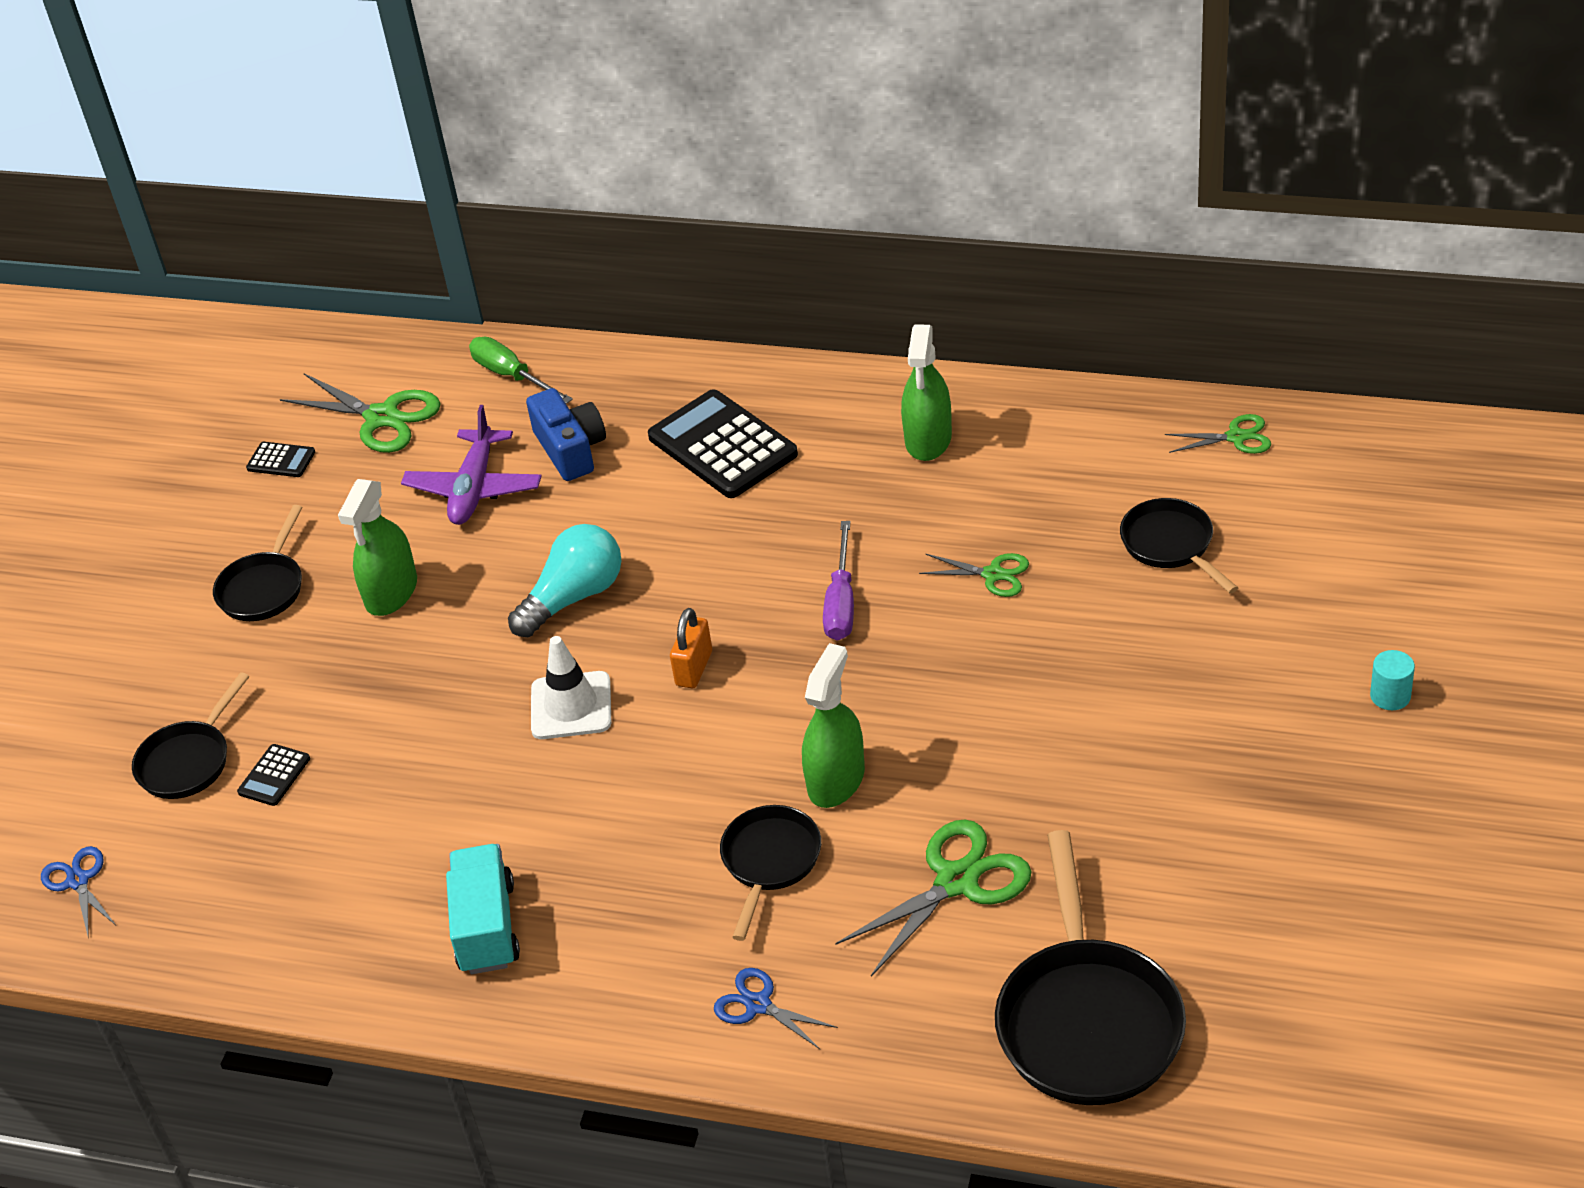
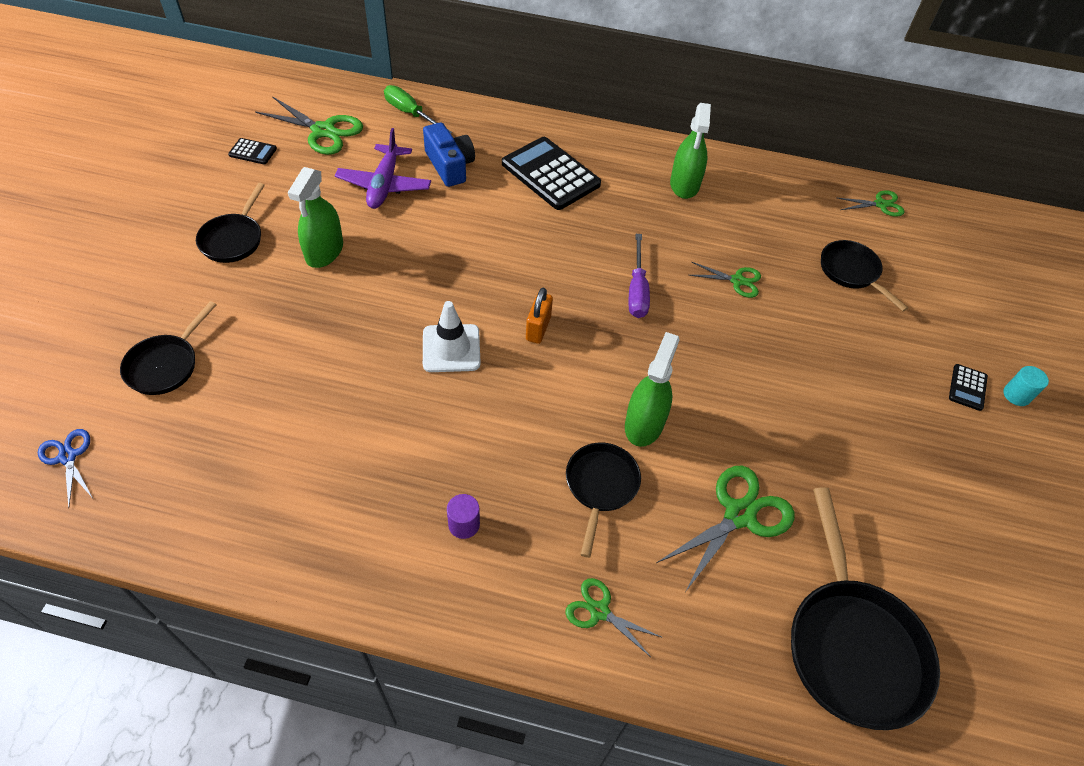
camera: 10 degrees left, 10 degrees up
(274, 776) = (230, 383): black calculator -> black calculator (967, 387)
(487, 927) = (387, 524): turquoise truck -> none
(574, 597) = (452, 268): turquoise light bulb -> none
(586, 920) = (464, 524): none -> purple cylinder
(758, 1005) = (599, 611): blue scissors -> green scissors

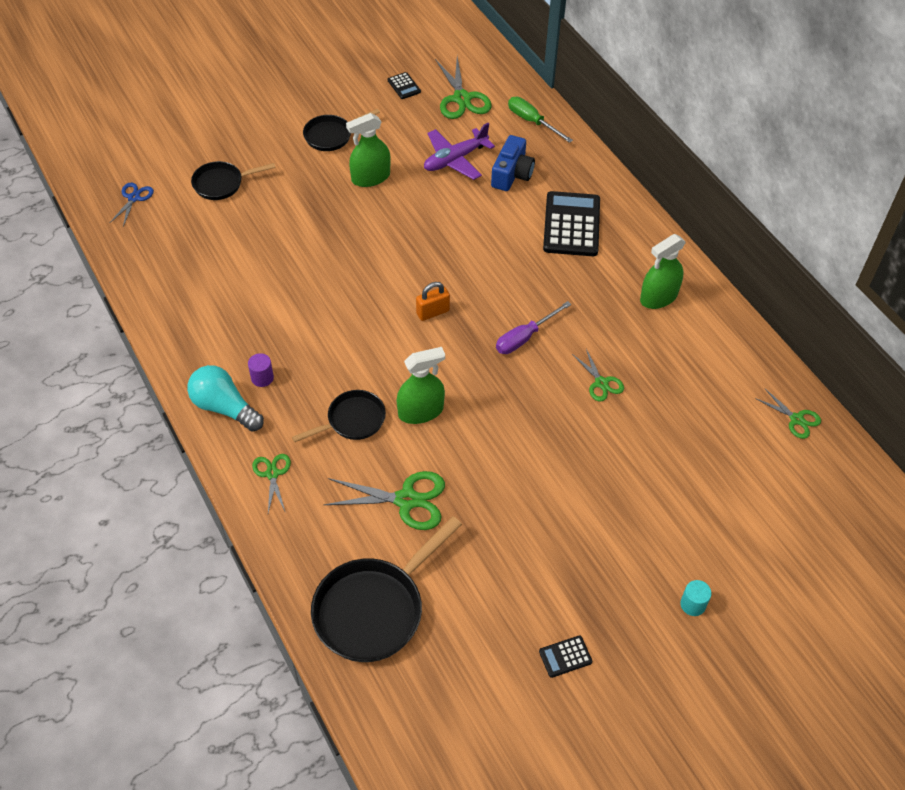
camera: 50 degrees right, 0 degrees up
(410, 114) = (532, 121): green screwdriver -> green screwdriver turned 45 degrees counterclockwise
(451, 348) = (370, 285): white traffic cone -> none
(465, 591) = (224, 407): none -> turquoise light bulb
(851, 272) = (695, 442): black pan -> none
(967, 387) = (663, 570): black calculator -> black calculator (565, 657)

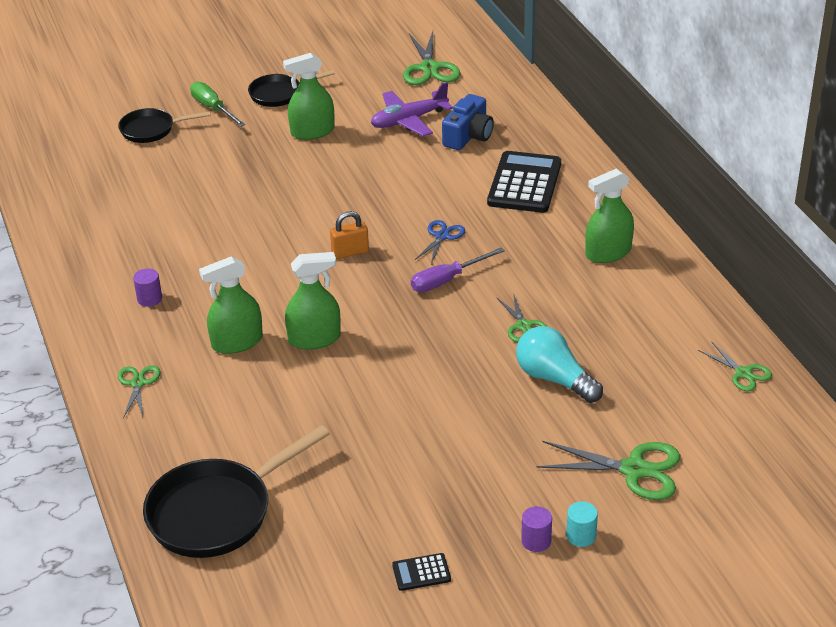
camera: 10 degrees right, 15 degrees down
(134, 198) = (56, 137): blue scissors -> blue scissors (442, 236)
(224, 407) = (102, 322): turquoise light bulb -> turquoise light bulb (554, 379)
(352, 420) = (237, 342): black pan -> green spray bottle
(404, 86) = (369, 55): black calculator -> none
(406, 500) = (278, 417): green scissors -> green scissors (634, 470)
(532, 121) = (502, 91): green screwdriver -> green screwdriver (213, 108)
(656, 613) = (536, 541): none -> purple cylinder

